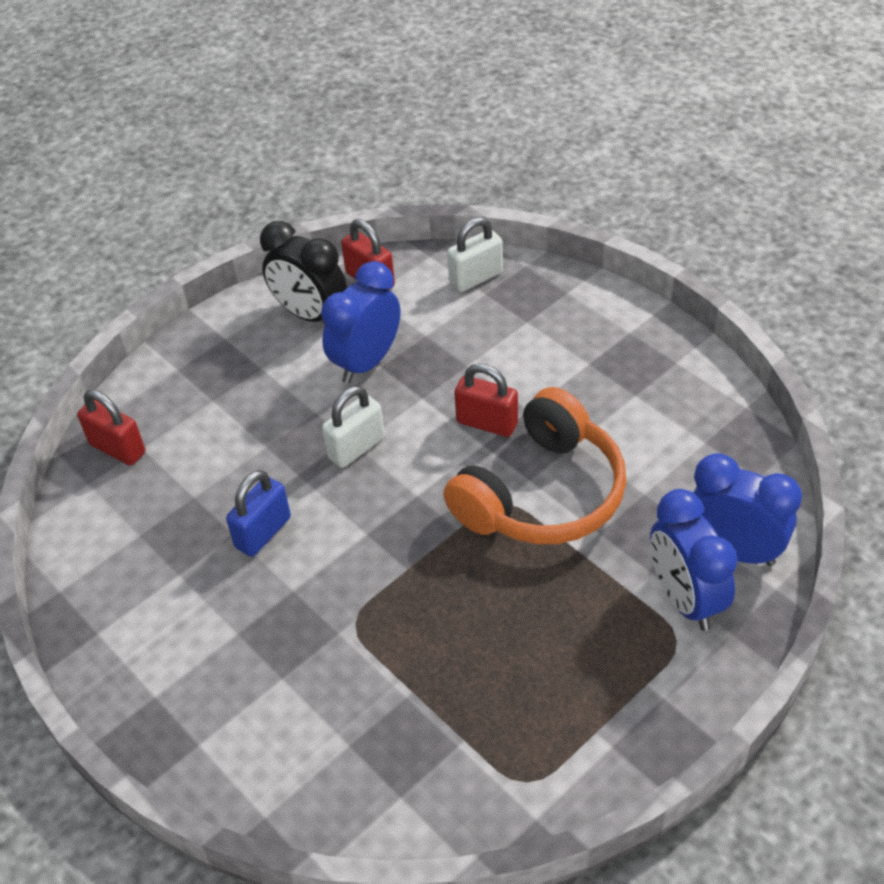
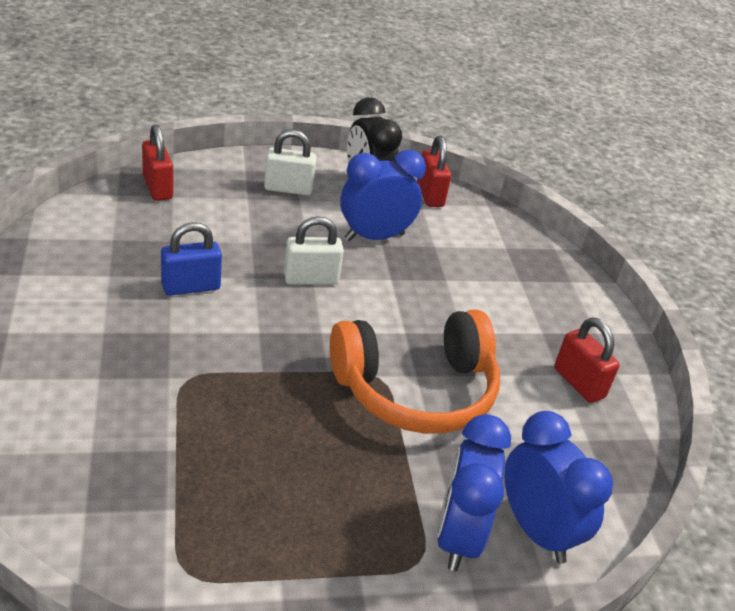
camera: 25 degrees right, 10 degrees down
(476, 278) = (508, 235): white padlock -> white padlock (288, 189)
(487, 423) = (422, 321): red padlock -> red padlock (578, 383)

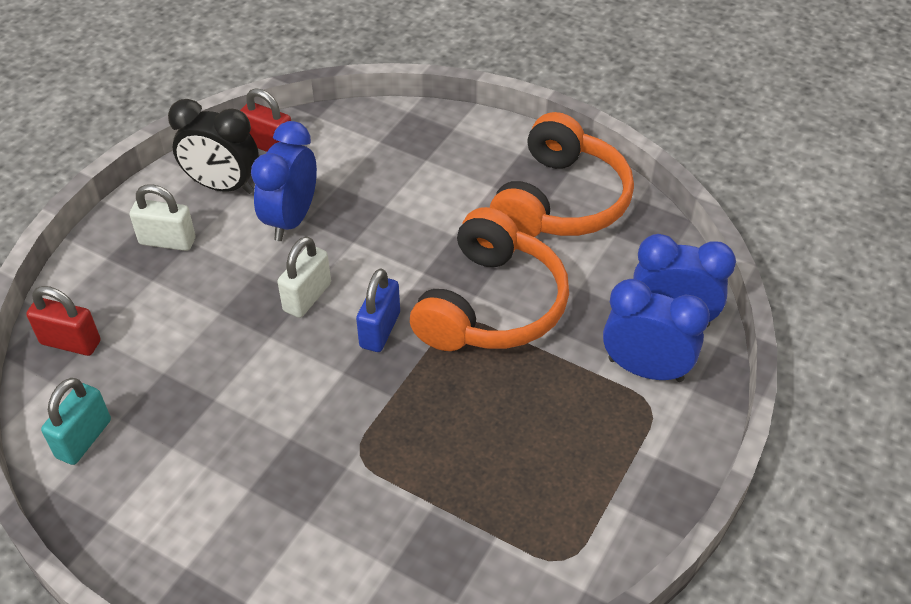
camera: 45 degrees left, 10 degrees up
(82, 231) = (84, 439): none -> turquoise padlock
(191, 287) = (243, 391): blue padlock -> blue padlock (380, 330)
(288, 189) = (167, 241): white padlock -> white padlock turned 60 degrees clockwise
(457, 536) = (645, 369): blue clock -> blue clock turned 150 degrees clockwise
(578, 383) = (560, 201): red padlock -> orange headphones

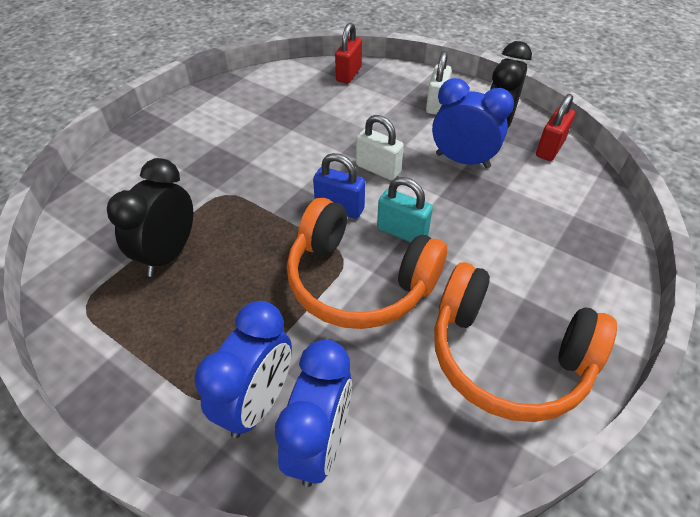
camera: 95 degrees right, 0 degrees up
(84, 439) = (274, 84): turquoise padlock -> turquoise padlock (402, 232)
(473, 492) = (169, 254): none -> black clock

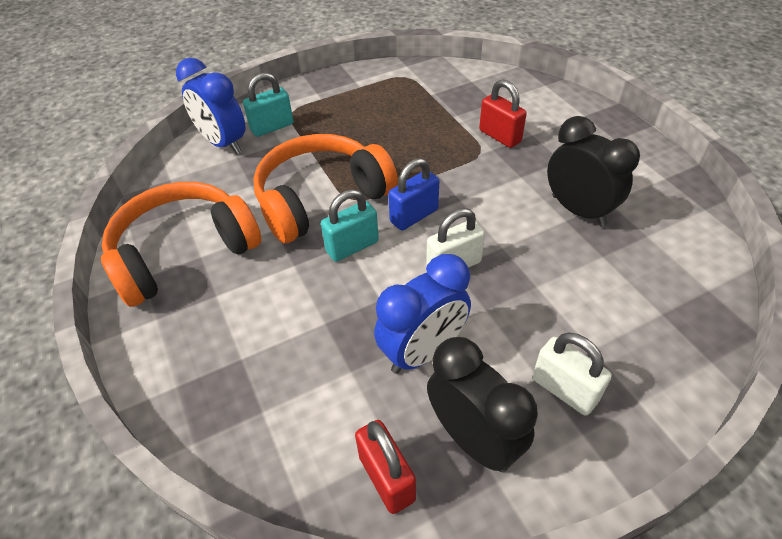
camera: 120 degrees right, 0 degrees up
(169, 254) = (426, 113): black clock -> black clock (578, 211)
(257, 403) = (272, 127): blue clock -> turquoise padlock
(348, 74) = (687, 317): red padlock -> red padlock (500, 136)

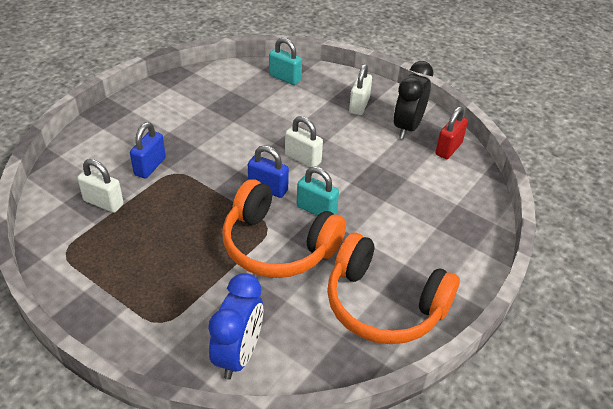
camera: 120 degrees left, 5 degrees down
(272, 127) = (194, 326): turquoise padlock -> turquoise padlock (285, 78)
(423, 352) = (374, 155): blue clock -> none
(457, 101) = (103, 202): none -> white padlock
(500, 136) = (150, 166): red padlock -> blue padlock
(578, 211) = (221, 117): black clock -> none

